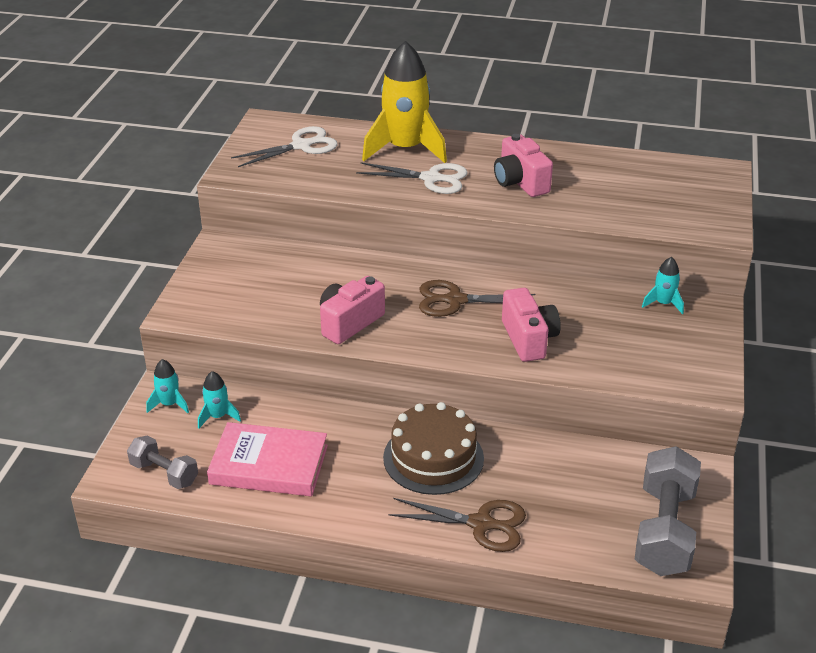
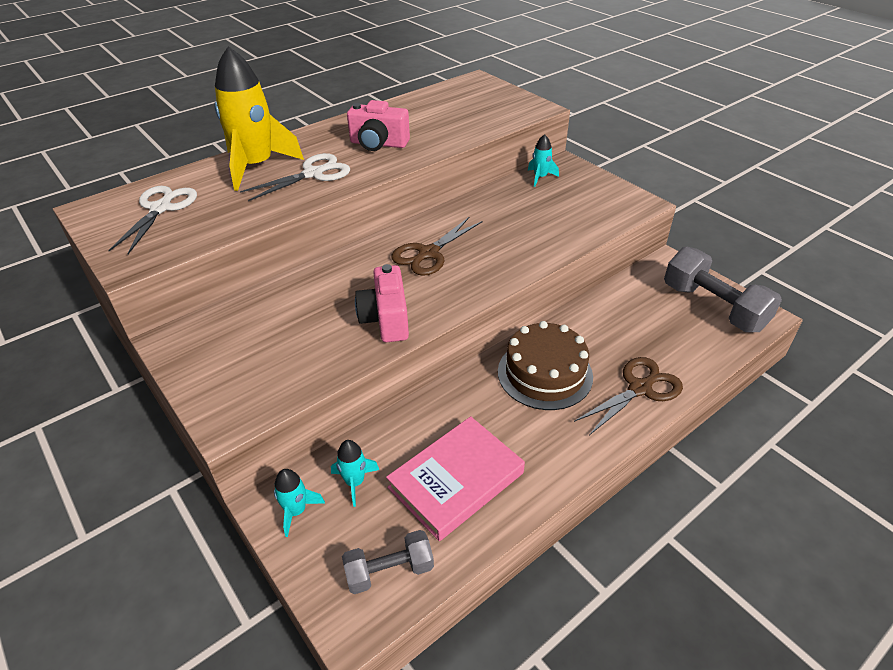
camera: 50 degrees left, 5 degrees up
(529, 339) = (513, 245): pink camera -> none

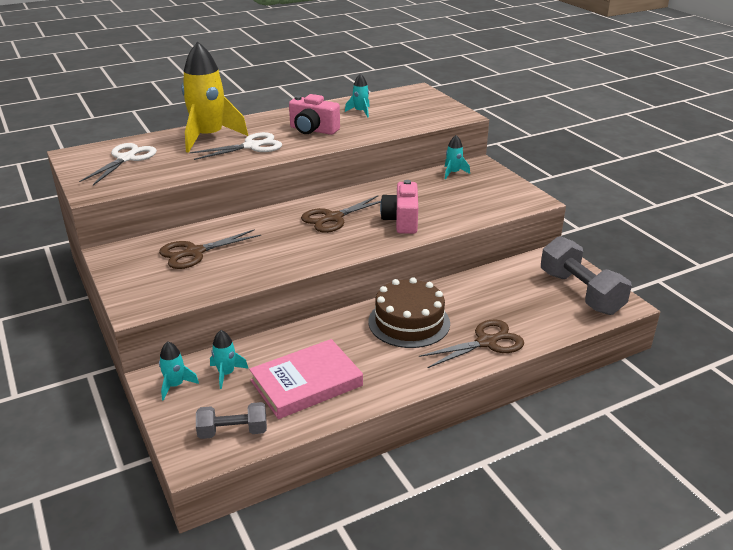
camera: 10 degrees right, 10 degrees down
(277, 325) = (194, 252): none -> brown scissors
(386, 319) = (281, 258): pink camera -> pink camera (401, 221)
(424, 114) = (360, 112): none -> turquoise rocket

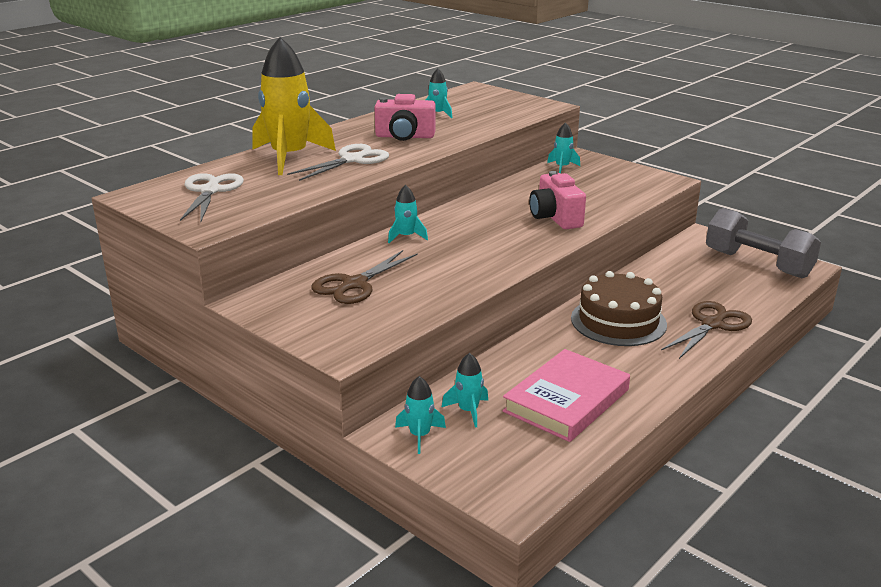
camera: 20 degrees left, 5 degrees down
(233, 431) = (531, 466): grey dumbbell -> none
(269, 217) = (406, 236): none -> turquoise rocket
(333, 218) = (479, 226): brown scissors -> none

